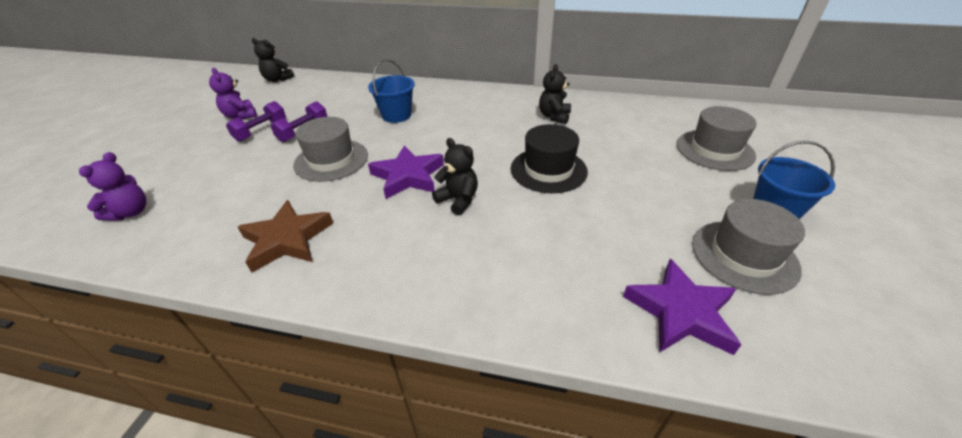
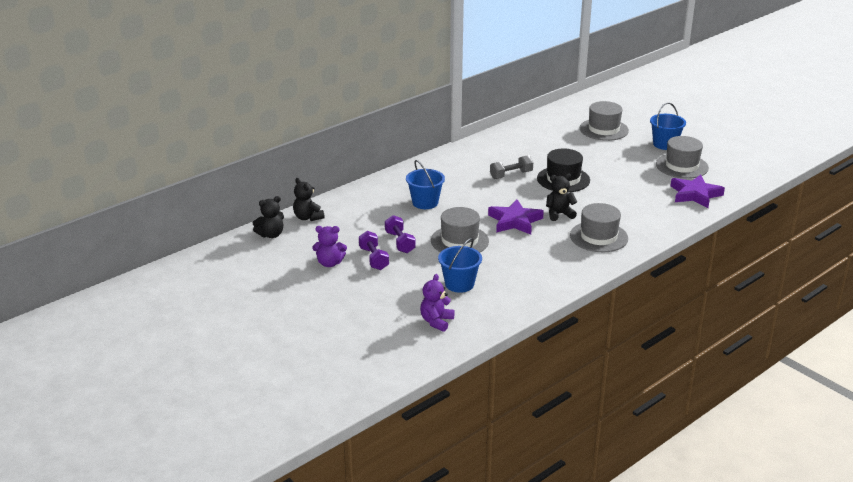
camera: 55 degrees left, 10 degrees down
(131, 212) = (436, 321): purple teddy bear -> purple teddy bear turned 120 degrees counterclockwise
(229, 195) = (459, 284): none -> blue bucket
(287, 239) = (535, 272): brown star -> none
(428, 258) = (599, 237): none -> grey hat
(511, 135) = (511, 175): none -> grey dumbbell
(554, 116) = (506, 153): black teddy bear -> black teddy bear (308, 217)

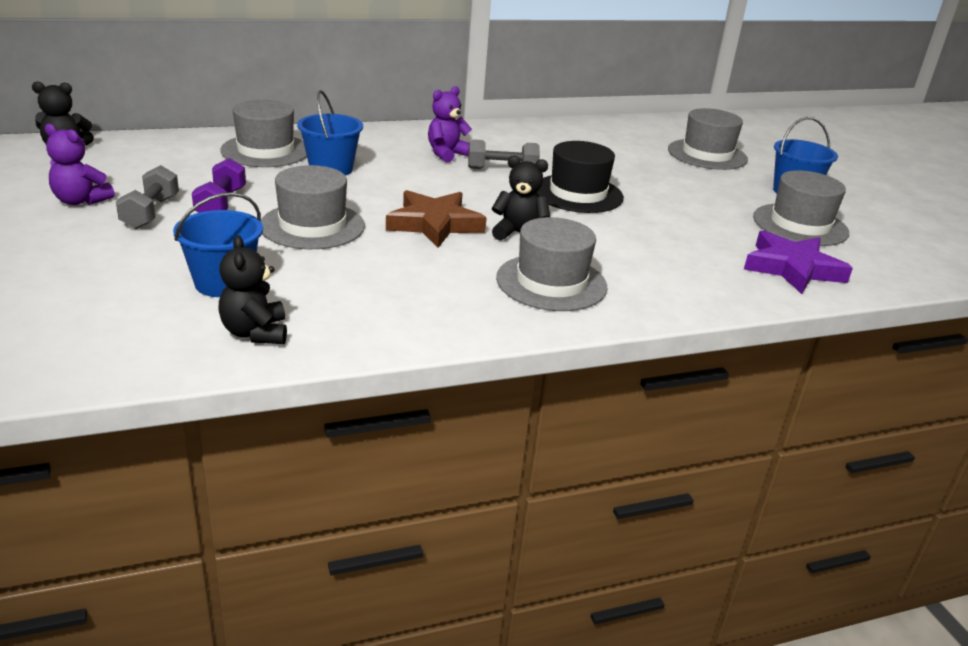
camera: 20 degrees right, 0 degrees up
(308, 217) = (146, 145): black teddy bear -> black teddy bear (255, 333)
(374, 259) = (151, 213): purple dumbbell -> grey dumbbell
(376, 201) = (265, 151): none -> grey hat
(436, 321) = (98, 328): purple teddy bear -> purple teddy bear (447, 154)
(515, 221) = (435, 224): purple star -> brown star

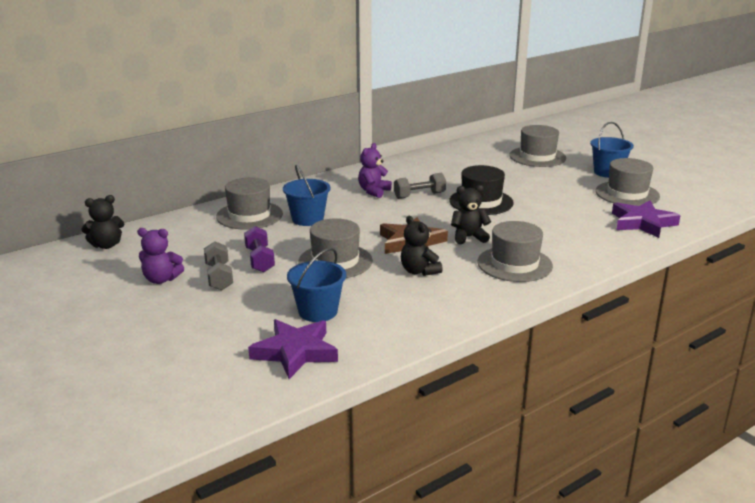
camera: 15 degrees left, 5 degrees down
(138, 328) = (295, 352): none -> purple star
(255, 333) = (369, 337): black teddy bear -> black teddy bear (419, 271)

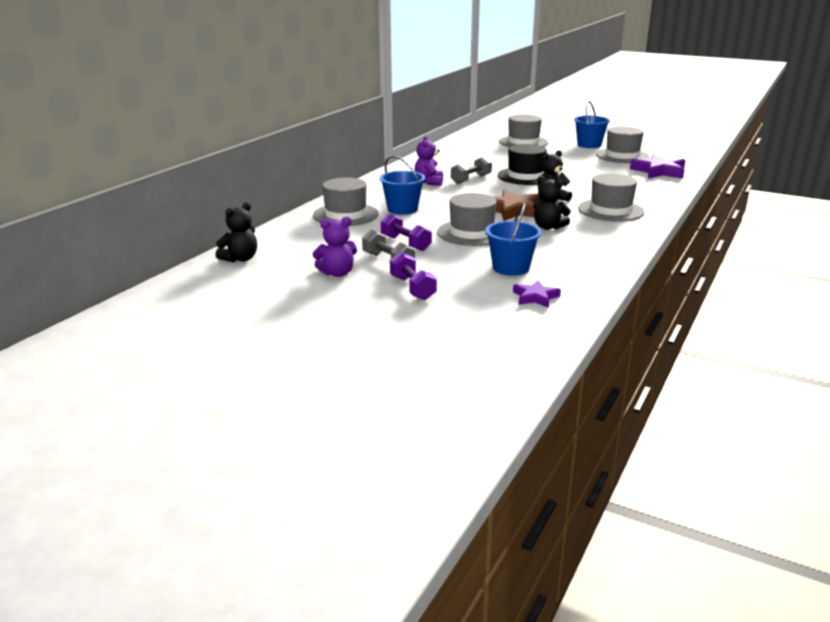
camera: 25 degrees left, 0 degrees up
(201, 312) = (412, 288): none -> purple dumbbell
(295, 352) = (535, 297): purple star -> purple star, size x0.58

